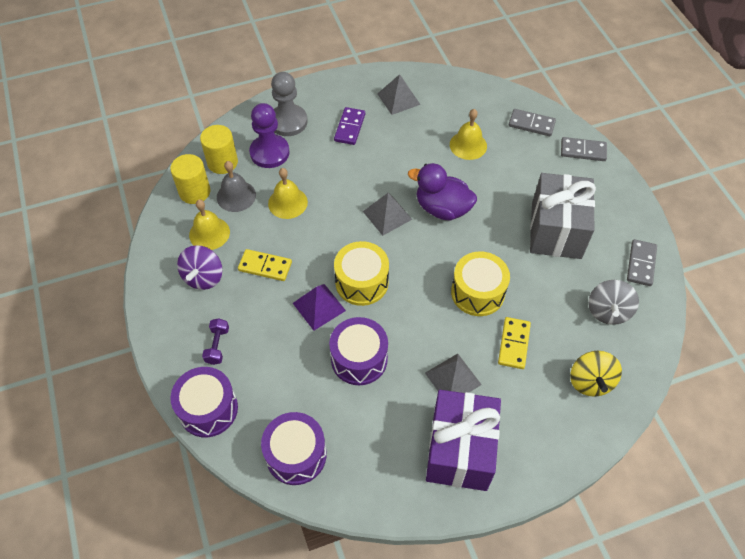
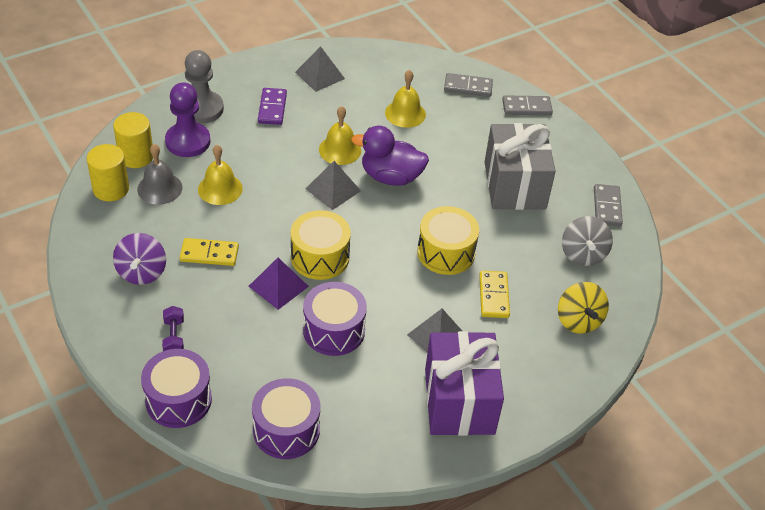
camera: 15 degrees left, 10 degrees down
(209, 233) = (138, 228): yellow bell -> yellow bell (340, 150)

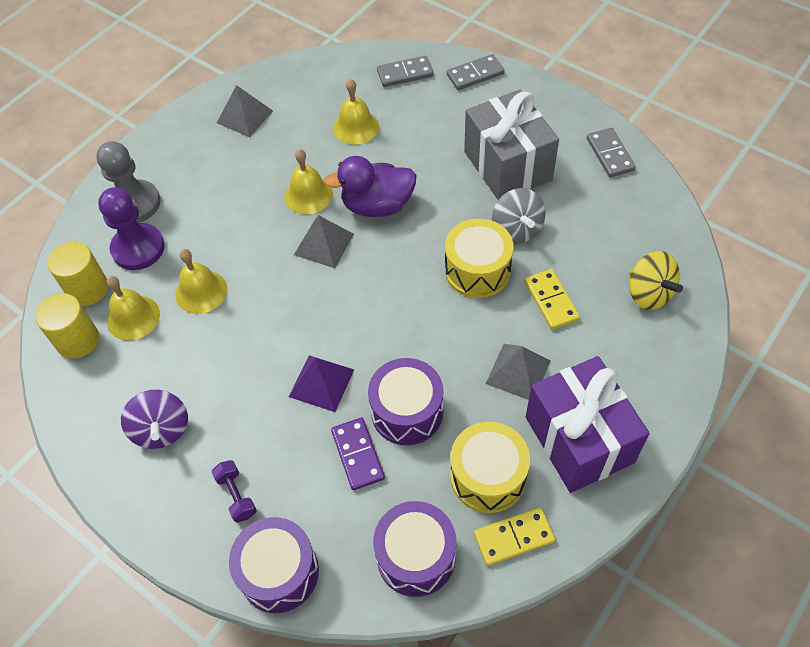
camera: 15 degrees left, 10 degrees up
(159, 188) = (133, 317): grey bell -> yellow bell
(209, 254) = (227, 375): yellow domino -> yellow domino (513, 537)
(272, 108) = (212, 174): purple domino -> purple domino (358, 455)
(320, 257) = (349, 330): yellow drum -> yellow drum (488, 476)
(583, 254) = (614, 217): grey spinning top -> grey spinning top (516, 230)

